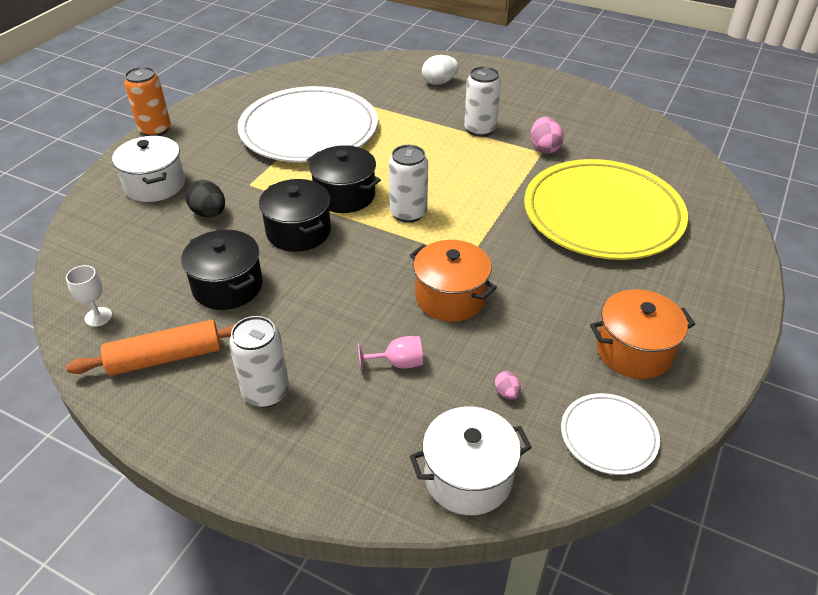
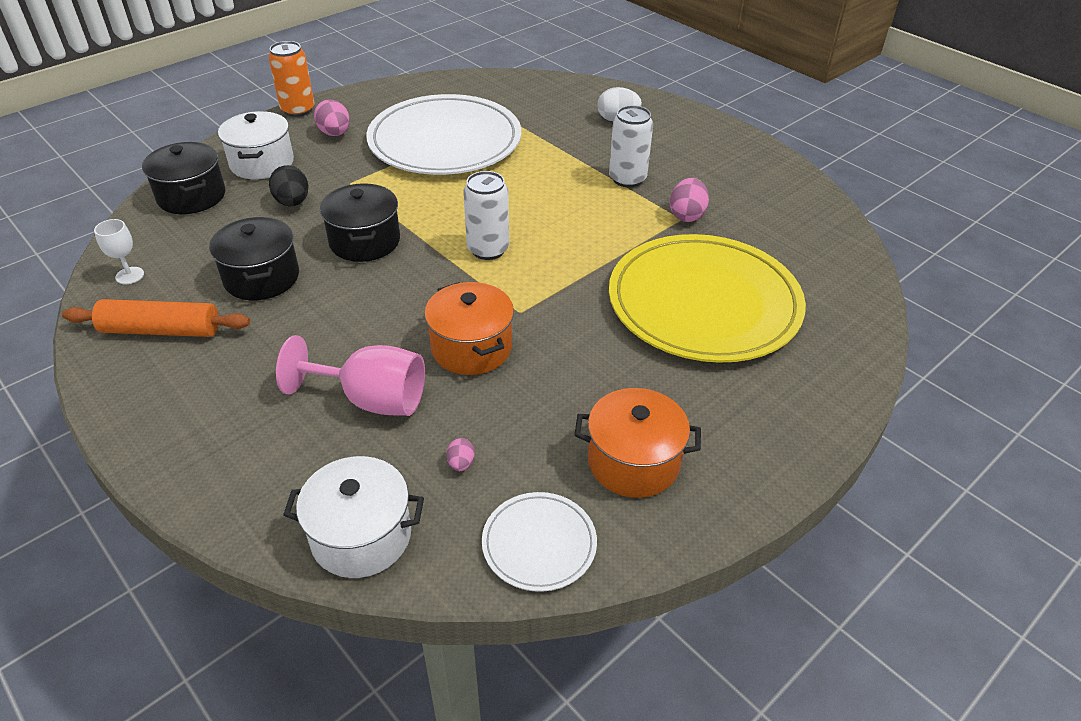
camera: 20 degrees right, 0 degrees up
(205, 144) = (335, 134): none -> pink egg
(266, 392) = (227, 390): white can -> none
(345, 195) = (435, 216): black pot -> black pot (191, 196)
(398, 363) = (371, 399): pink goblet -> pink goblet, size x1.89

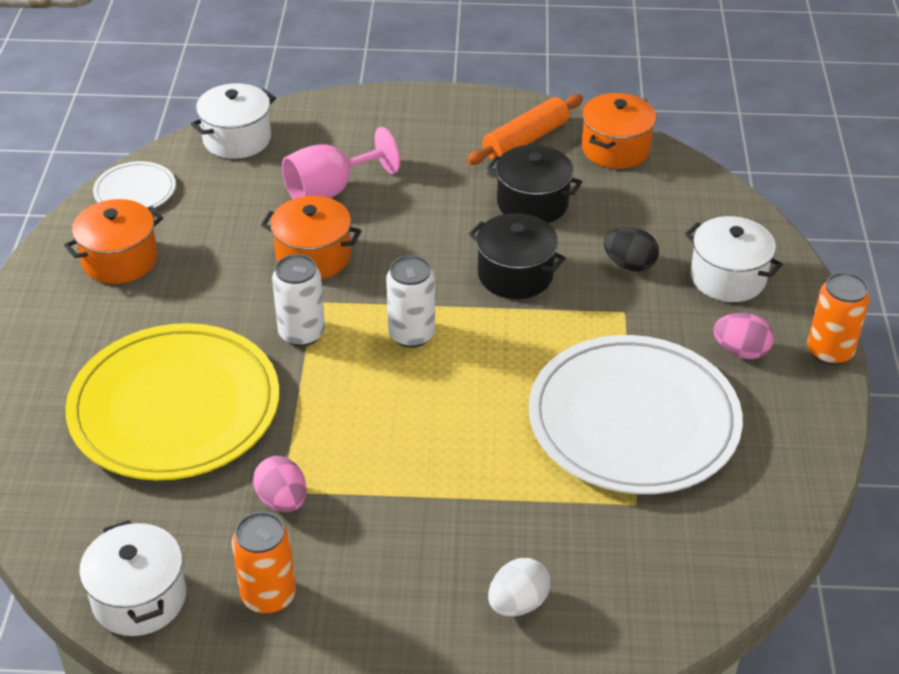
camera: 135 degrees right, 0 degrees up
(129, 275) = (615, 149): white goblet -> orange pot
(191, 196) = (708, 216): black pot -> none
(461, 463) = (227, 196): pink egg -> none
(627, 179) = (393, 508): white can -> white can (302, 333)
(740, 183) = (269, 595): none -> orange can
(818, 219) = (139, 598): none -> white pot

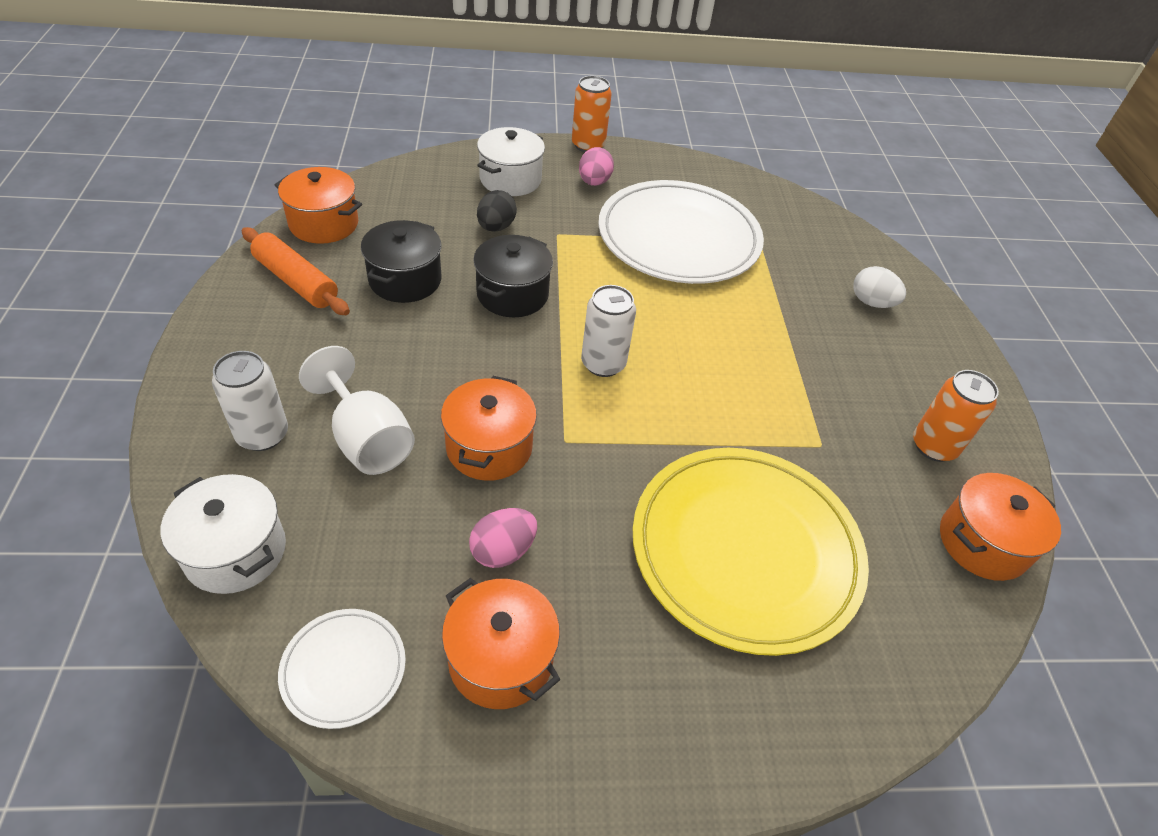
camera: 100 degrees left, 5 degrees up
(139, 598) = (982, 542): white pot -> orange pot
(282, 500) = (832, 446): pink egg -> pink egg (503, 551)
(302, 333) = (614, 448): white can -> white can (262, 435)
(330, 190) = (367, 439): pink goblet -> white goblet

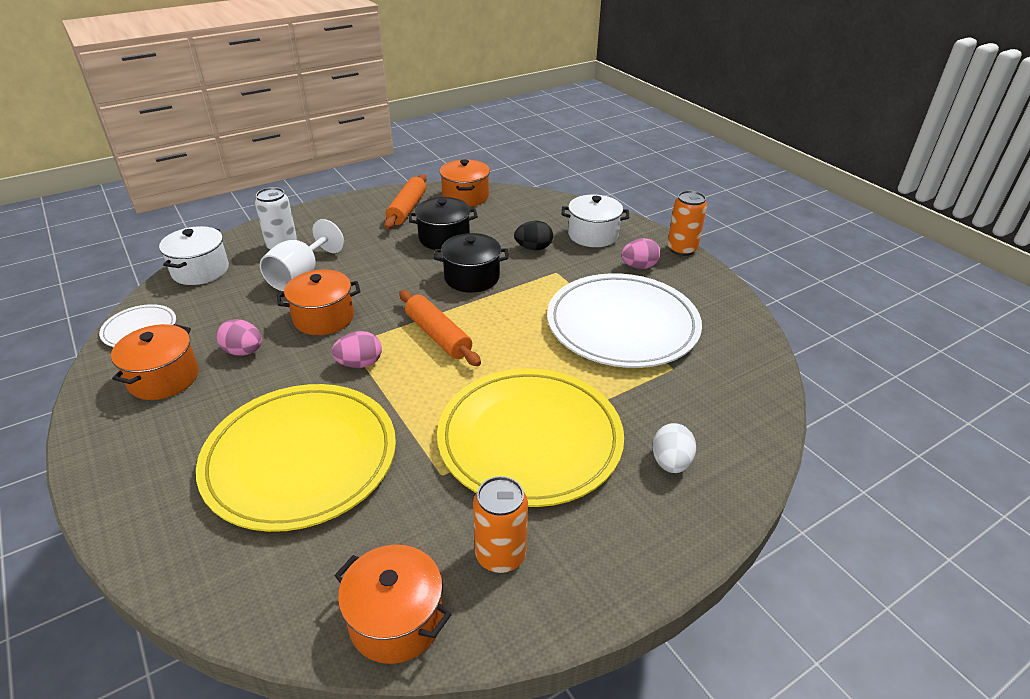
camera: 65 degrees right, 10 degrees down
(603, 364) = (438, 336): white can -> orange rolling pin
(609, 445) = (359, 364): none -> pink egg
(804, 368) = (530, 439): none -> yellow plate

